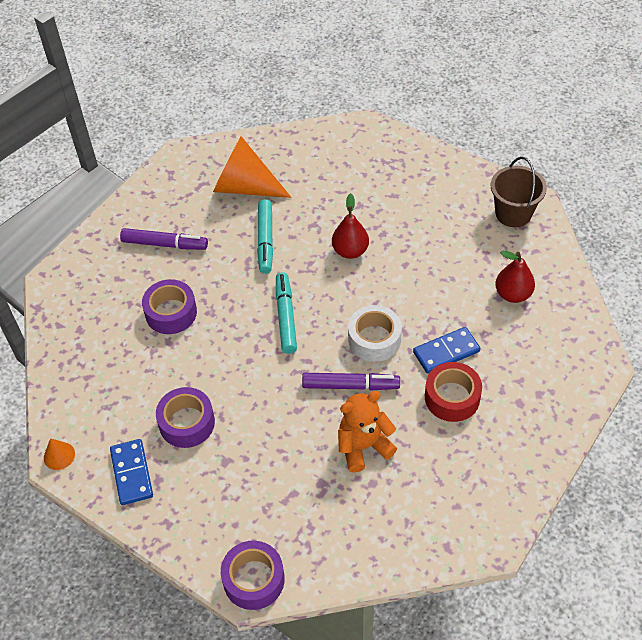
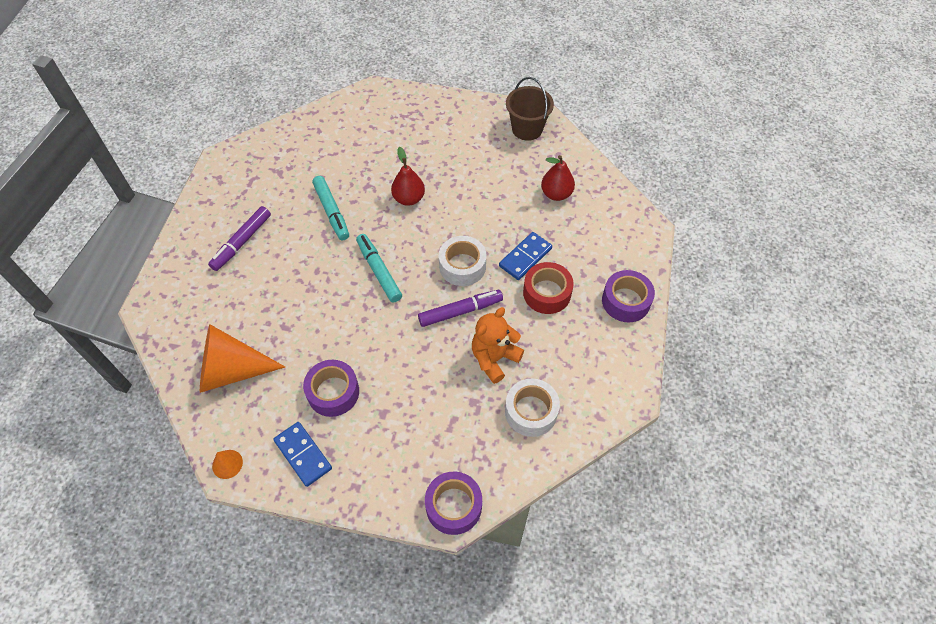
camera: 25 degrees left, 5 degrees up
(165, 244) = (241, 242): purple marker -> purple marker turned 135 degrees clockwise
(171, 313) = (275, 300): purple tape -> purple tape (626, 301)
(244, 187) = (292, 171): orange cone -> orange cone (231, 370)
(377, 515) = (531, 411): none -> white tape

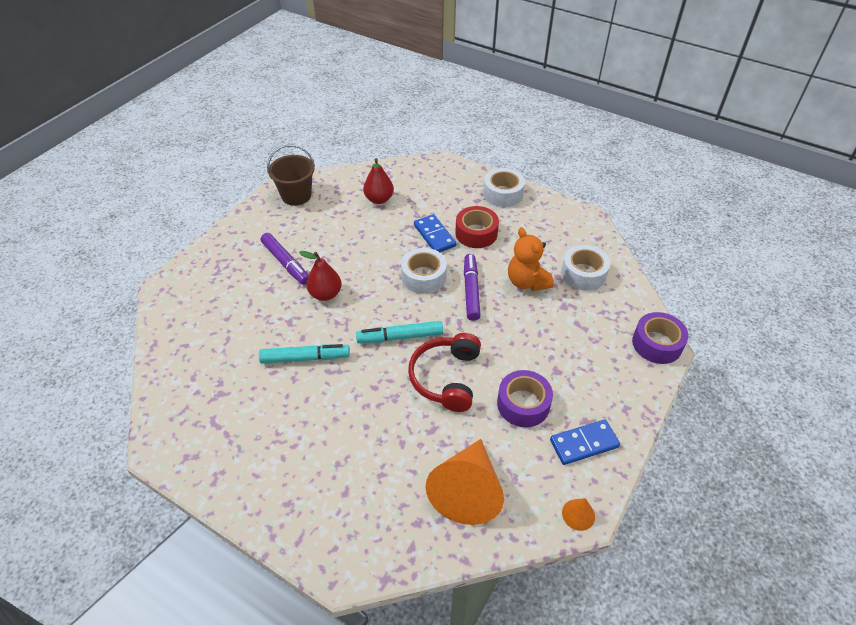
camera: 70 degrees left, 10 degrees down
(241, 242) = (299, 449): purple marker -> purple marker (286, 263)
(344, 321) = (446, 378): none -> red headphones
(626, 301) = (503, 193): purple tape -> white tape

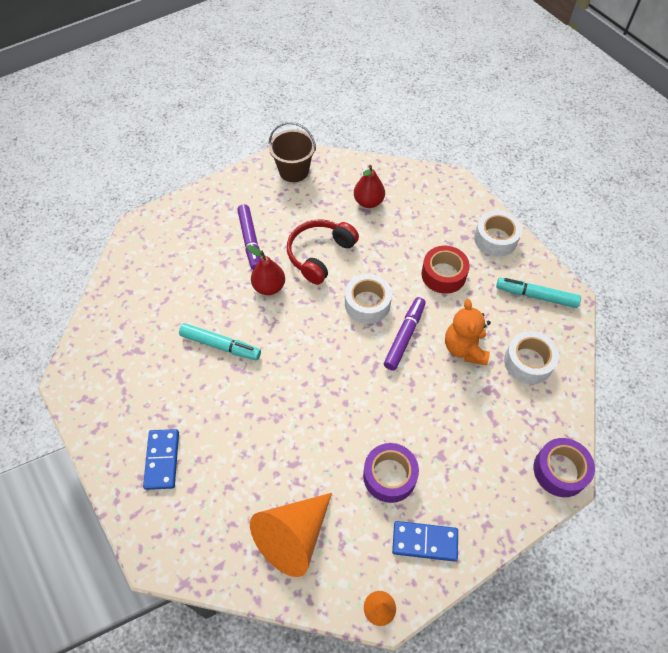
camera: 25 degrees right, 10 degrees up
(400, 337) = (313, 358): turquoise marker -> turquoise marker (536, 296)
(434, 235) = (401, 262): blue domino -> blue domino (162, 460)
(446, 378) = (333, 418): red headphones -> red headphones (320, 255)

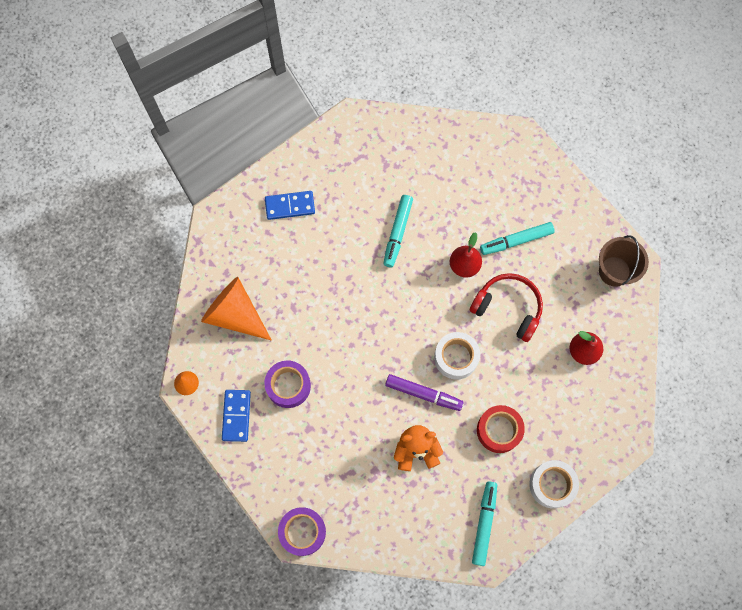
camera: 85 degrees right, 15 degrees up
(250, 241) = (516, 241): purple marker -> turquoise marker
(528, 362) = (407, 510): white tape -> none

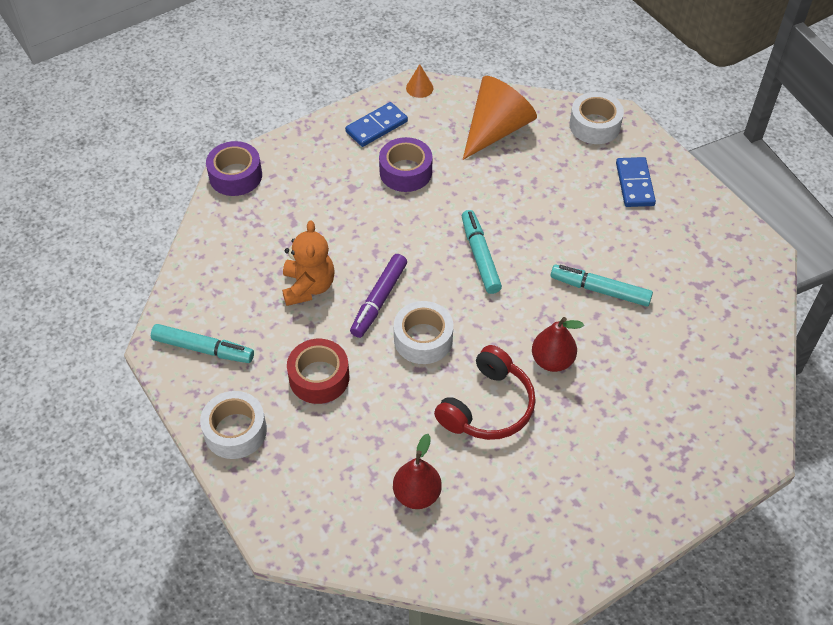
camera: 95 degrees right, 20 degrees down
(226, 235) = (594, 125): none -> white tape
(236, 416) = (376, 127): blue domino -> blue domino turned 45 degrees counterclockwise
(516, 241) = (589, 428): turquoise marker -> turquoise marker (480, 256)
(614, 271) = (539, 556): brown bucket -> none

